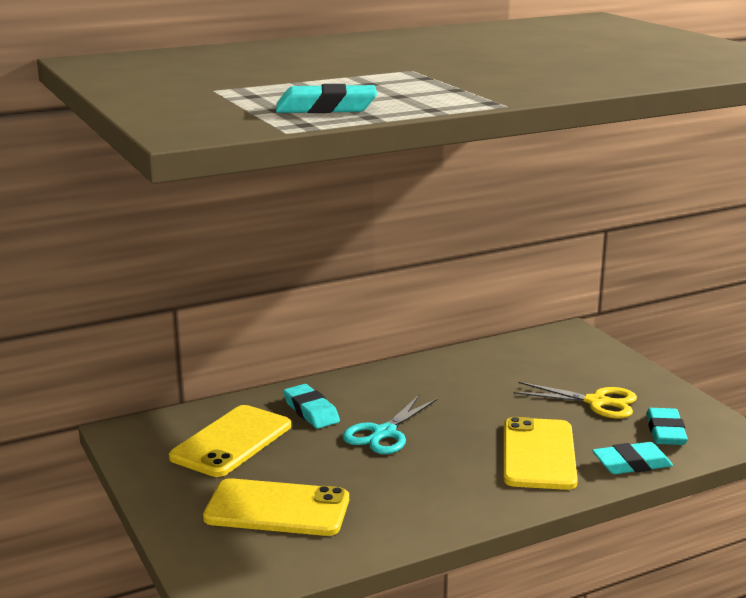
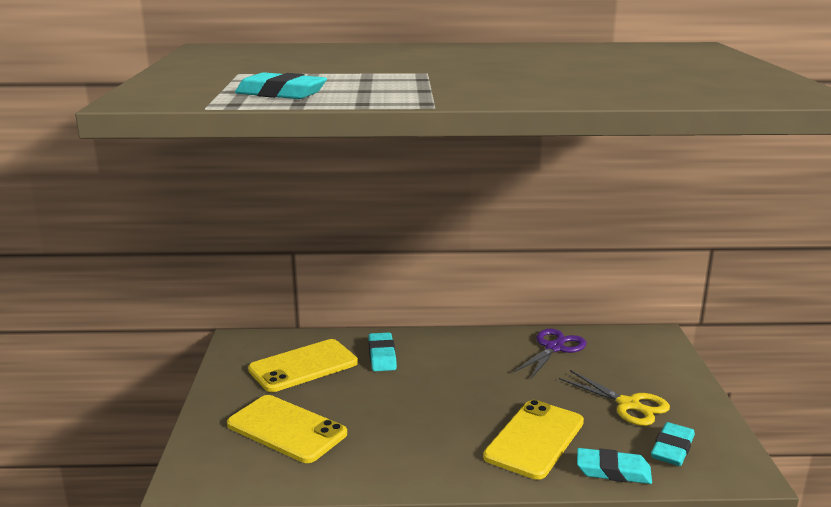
camera: 25 degrees right, 0 degrees up
(384, 433) = (421, 388): turquoise scissors -> none
(483, 364) = (554, 348): none -> purple scissors

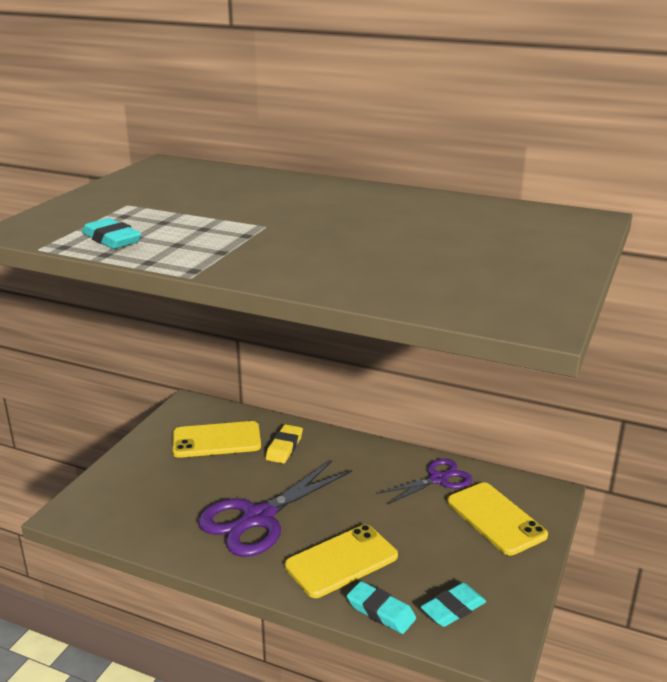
camera: 25 degrees right, 5 degrees up
(286, 429) = (161, 492): yellow phone -> yellow phone (495, 518)
(382, 356) = (284, 447): turquoise eraser -> yellow eraser
(416, 425) = (258, 518): none -> purple scissors
(628, 405) = (454, 554): yellow scissors -> none

